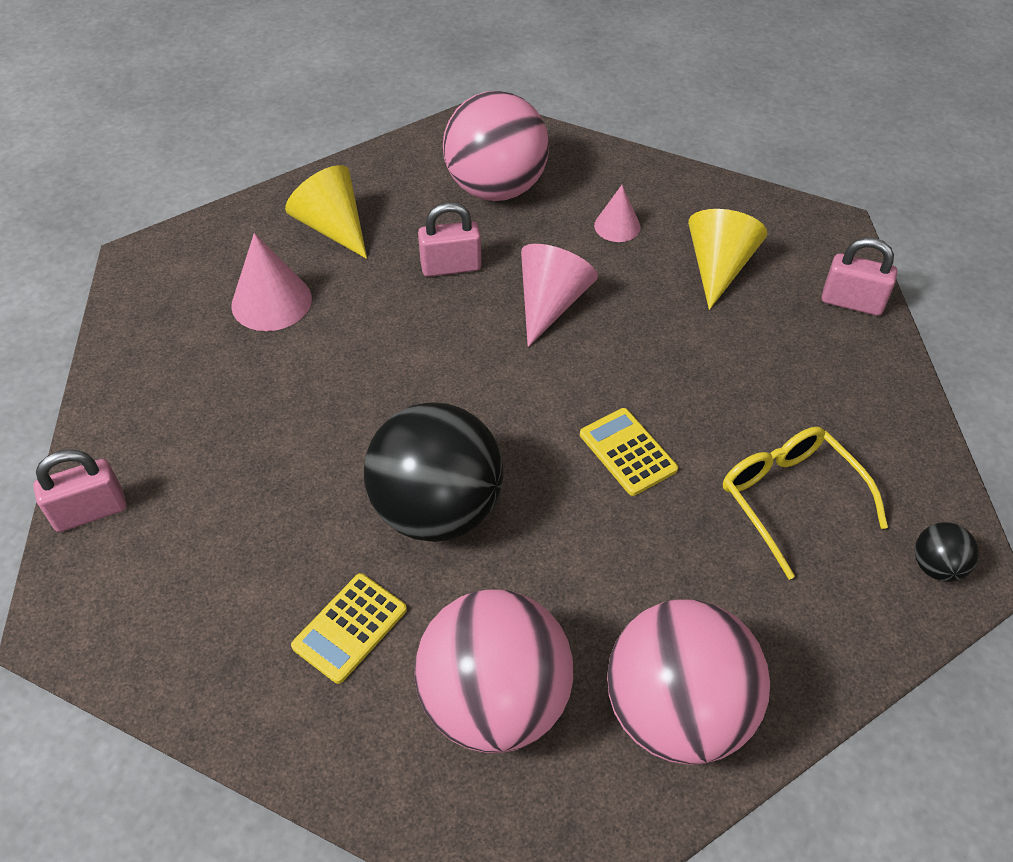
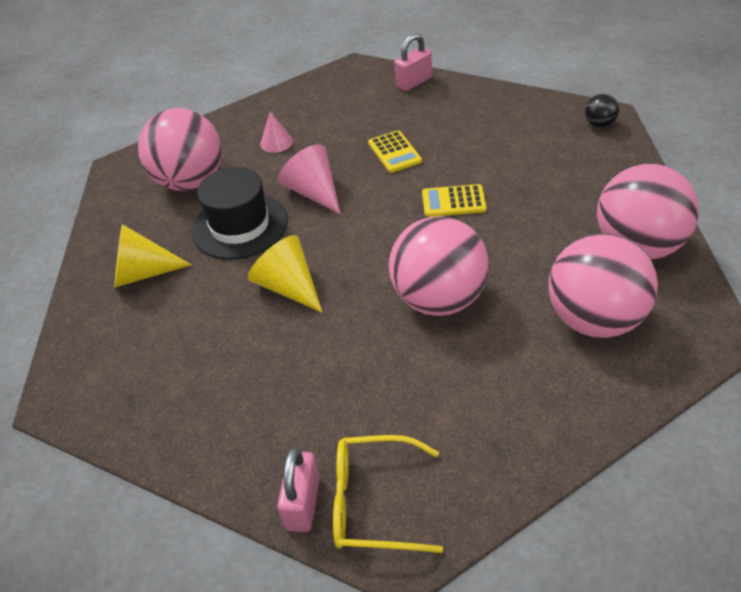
camera: 55 degrees left, 5 degrees down
(271, 301) = (184, 330): pink cone -> none
(349, 628) = (504, 372): yellow calculator -> yellow calculator (394, 152)
(437, 510) = (439, 299): black ball -> pink ball
(451, 267) = (240, 226): pink padlock -> black hat
(718, 267) = (347, 117): yellow cone -> yellow cone (288, 287)
(790, 499) = (527, 154): yellow glasses -> yellow glasses (373, 502)

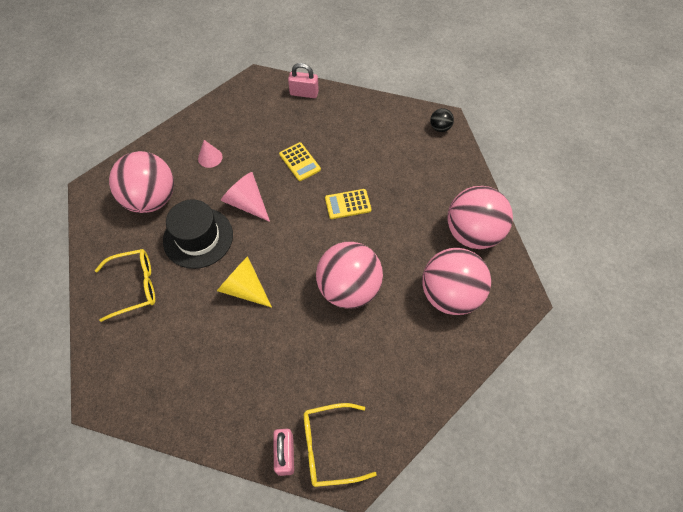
camera: 15 degrees left, 15 degrees up
(143, 273) = (135, 286): yellow cone -> yellow glasses
(414, 82) = (304, 93): pink padlock -> pink padlock turned 60 degrees clockwise

